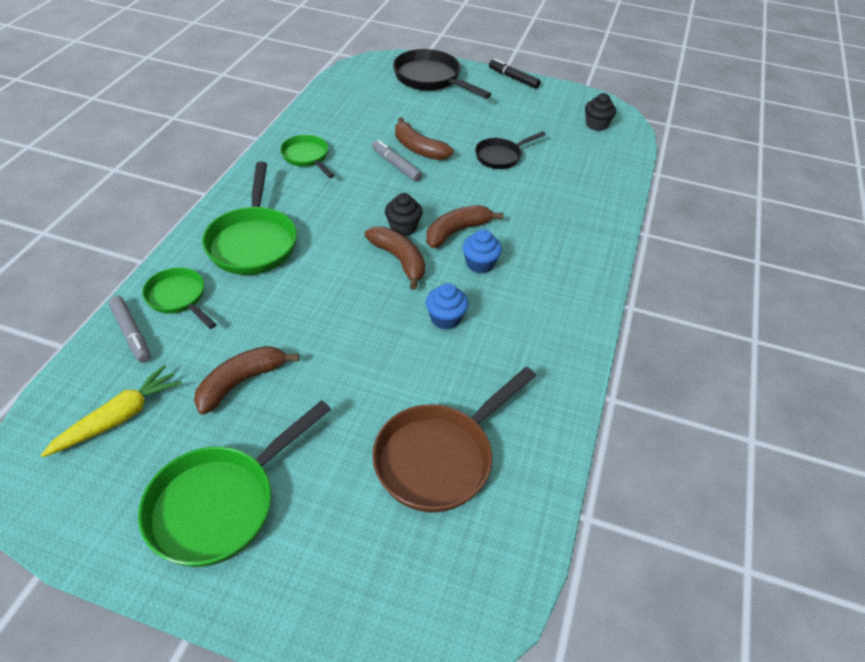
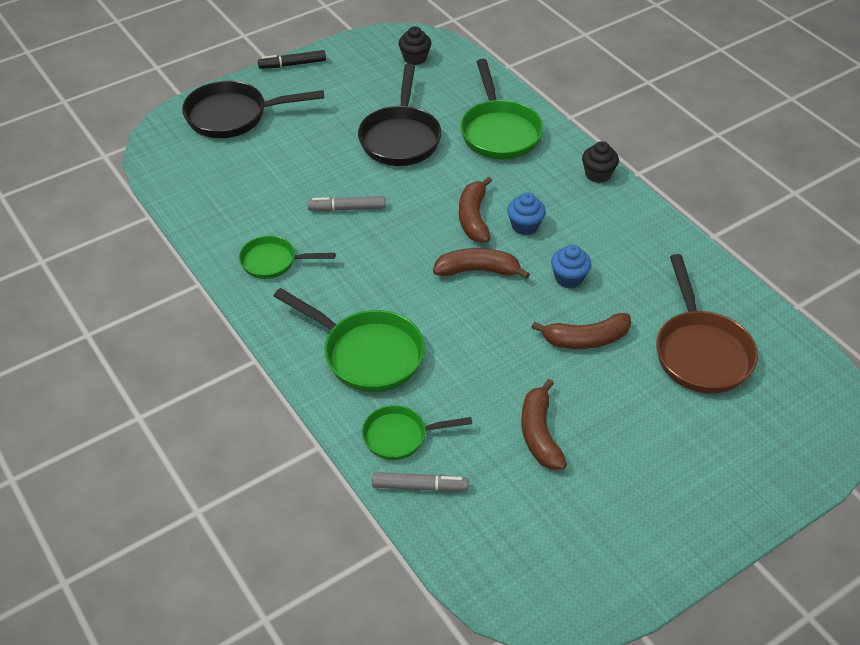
camera: 50 degrees left, 0 degrees up
(119, 417) = (518, 529): yellow carrot -> none
(220, 504) = (655, 495): green pan -> green pan (499, 132)
(403, 227) = (438, 247): black cupcake -> black cupcake (598, 174)
(418, 149) = (337, 182): brown banana -> brown banana (586, 339)
(501, 156) = (401, 138): black pan -> black pan, size x1.66

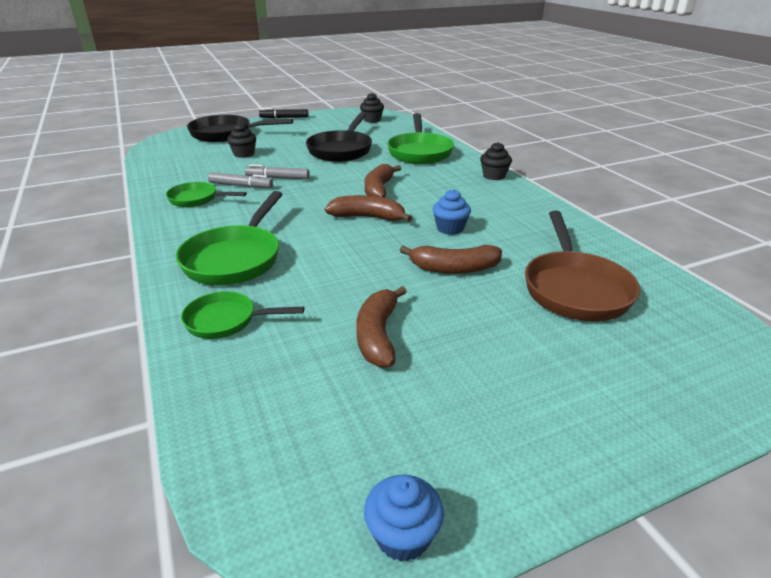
camera: 10 degrees right, 15 degrees down
(281, 162) = (244, 154): none -> black cupcake
(367, 354) = (235, 258): green pan -> green pan turned 60 degrees clockwise
(419, 486) = (219, 366): grey marker -> grey marker (241, 186)
(525, 226) = (421, 197): blue cupcake -> blue cupcake (403, 536)

